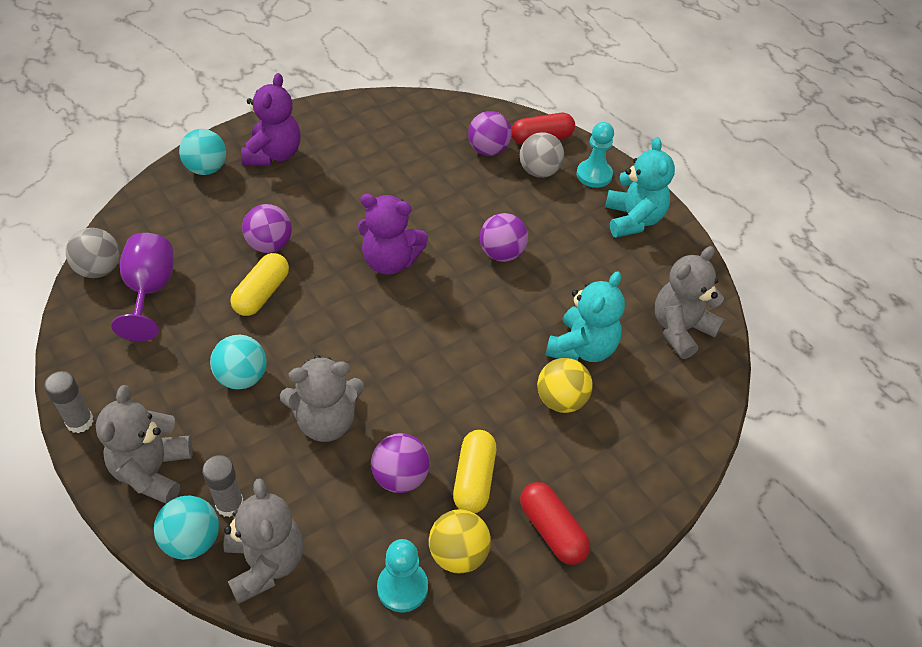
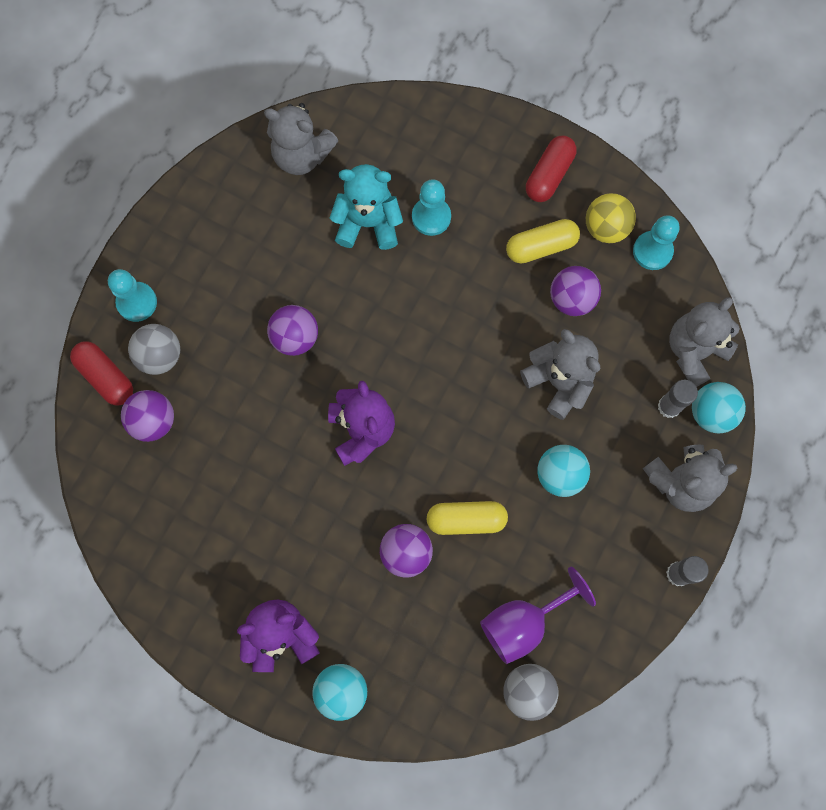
camera: 115 degrees left, 25 degrees up
(561, 400) = (431, 217): yellow ball -> turquoise pawn
(633, 219) = (183, 242): turquoise teddy bear -> none

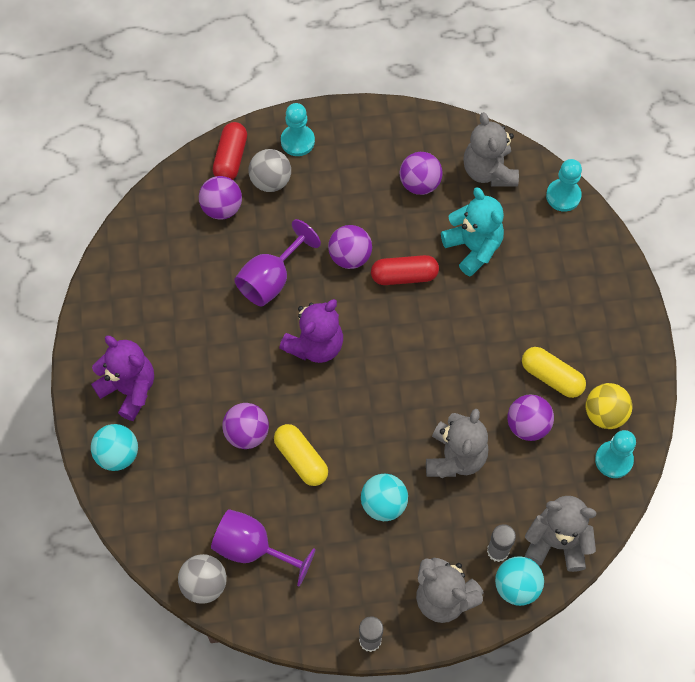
camera: 55 degrees right, 10 degrees down
(265, 425) = (271, 279): none -> purple goblet
(268, 224) = (420, 183): none -> purple ball
(431, 217) = (512, 286): turquoise pawn -> turquoise pawn (563, 196)
(549, 175) = (613, 346): red capsule -> red capsule (404, 276)

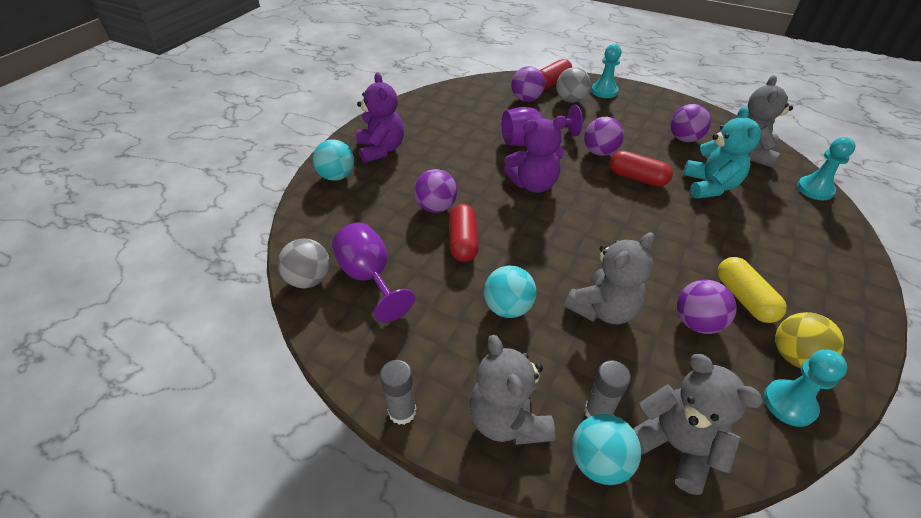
camera: 35 degrees right, 20 degrees down
(301, 459) = (463, 242): yellow capsule -> red capsule

